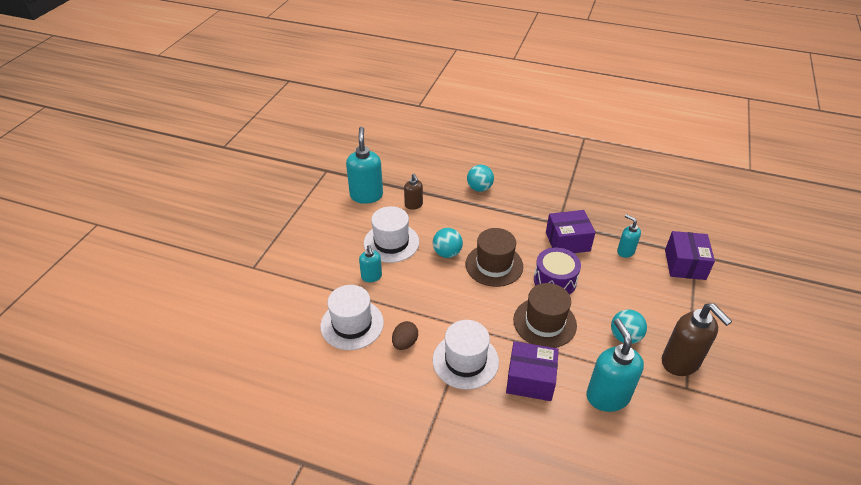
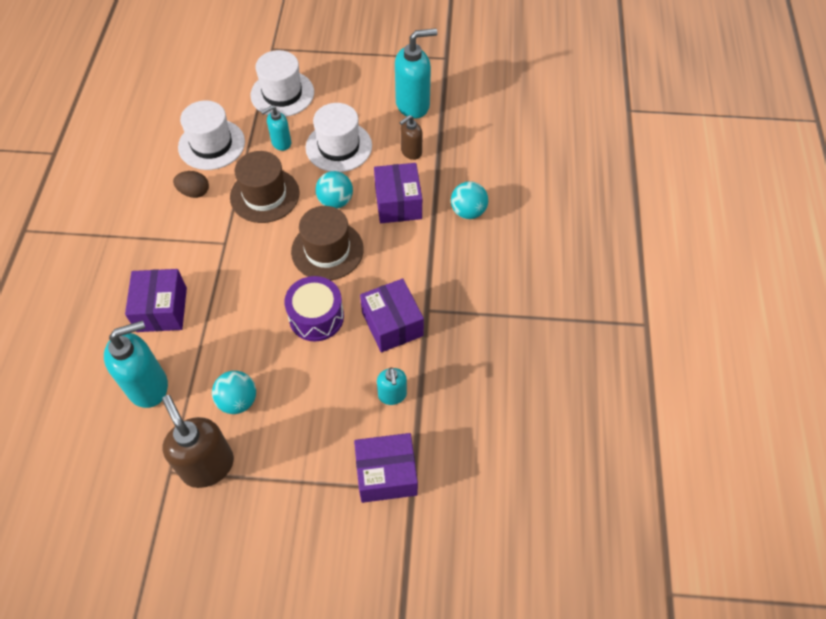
camera: 75 degrees right, 15 degrees up
(460, 220) = (398, 203): none -> purple box
(465, 361) = (179, 247): white hat -> white hat (282, 94)
(544, 322) = (245, 314): brown hat -> brown hat (264, 195)
(625, 251) = (392, 395): turquoise soap dispenser -> turquoise soap dispenser turned 135 degrees clockwise
(680, 362) = (207, 465): brown soap dispenser -> brown soap dispenser turned 105 degrees clockwise

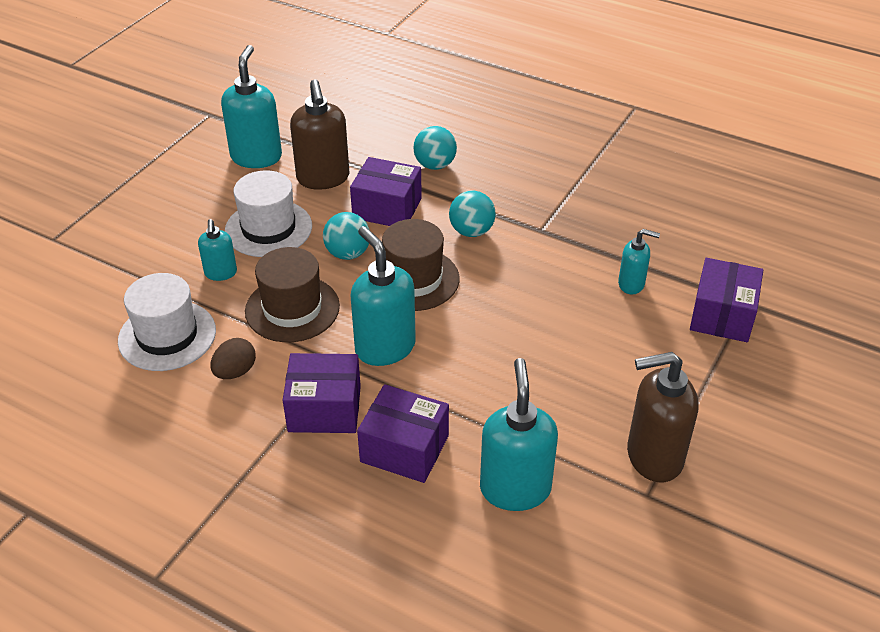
camera: 65 degrees left, 15 degrees down
(238, 401) = (578, 408): turquoise ball -> turquoise ball (471, 231)
(250, 261) = (384, 347): none -> turquoise soap dispenser
(282, 94) = (140, 251): white hat -> none
(316, 317) = (500, 313): purple drum -> none
(392, 324) = (544, 259): purple box -> purple box (324, 409)
(411, 152) = (323, 178): brown soap dispenser -> brown soap dispenser, size x1.80

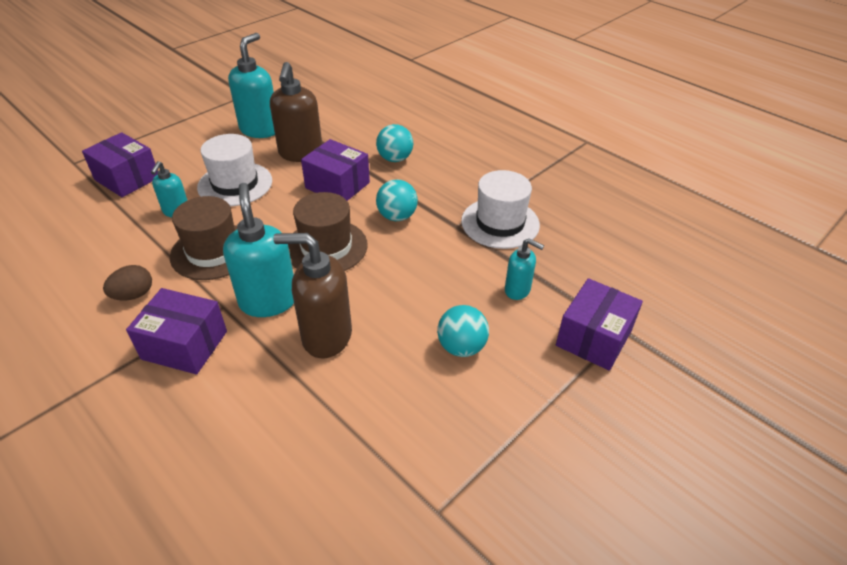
camera: 15 degrees right, 0 degrees up
(167, 336) = (102, 253): white hat -> white hat (500, 223)
(348, 253) = (285, 215): turquoise ball -> turquoise ball (461, 347)
(404, 449) = (230, 400): purple box -> purple box (127, 178)
(515, 488) = (309, 469): turquoise soap dispenser -> none
(653, 457) = (463, 470): brown soap dispenser -> brown soap dispenser (326, 336)

